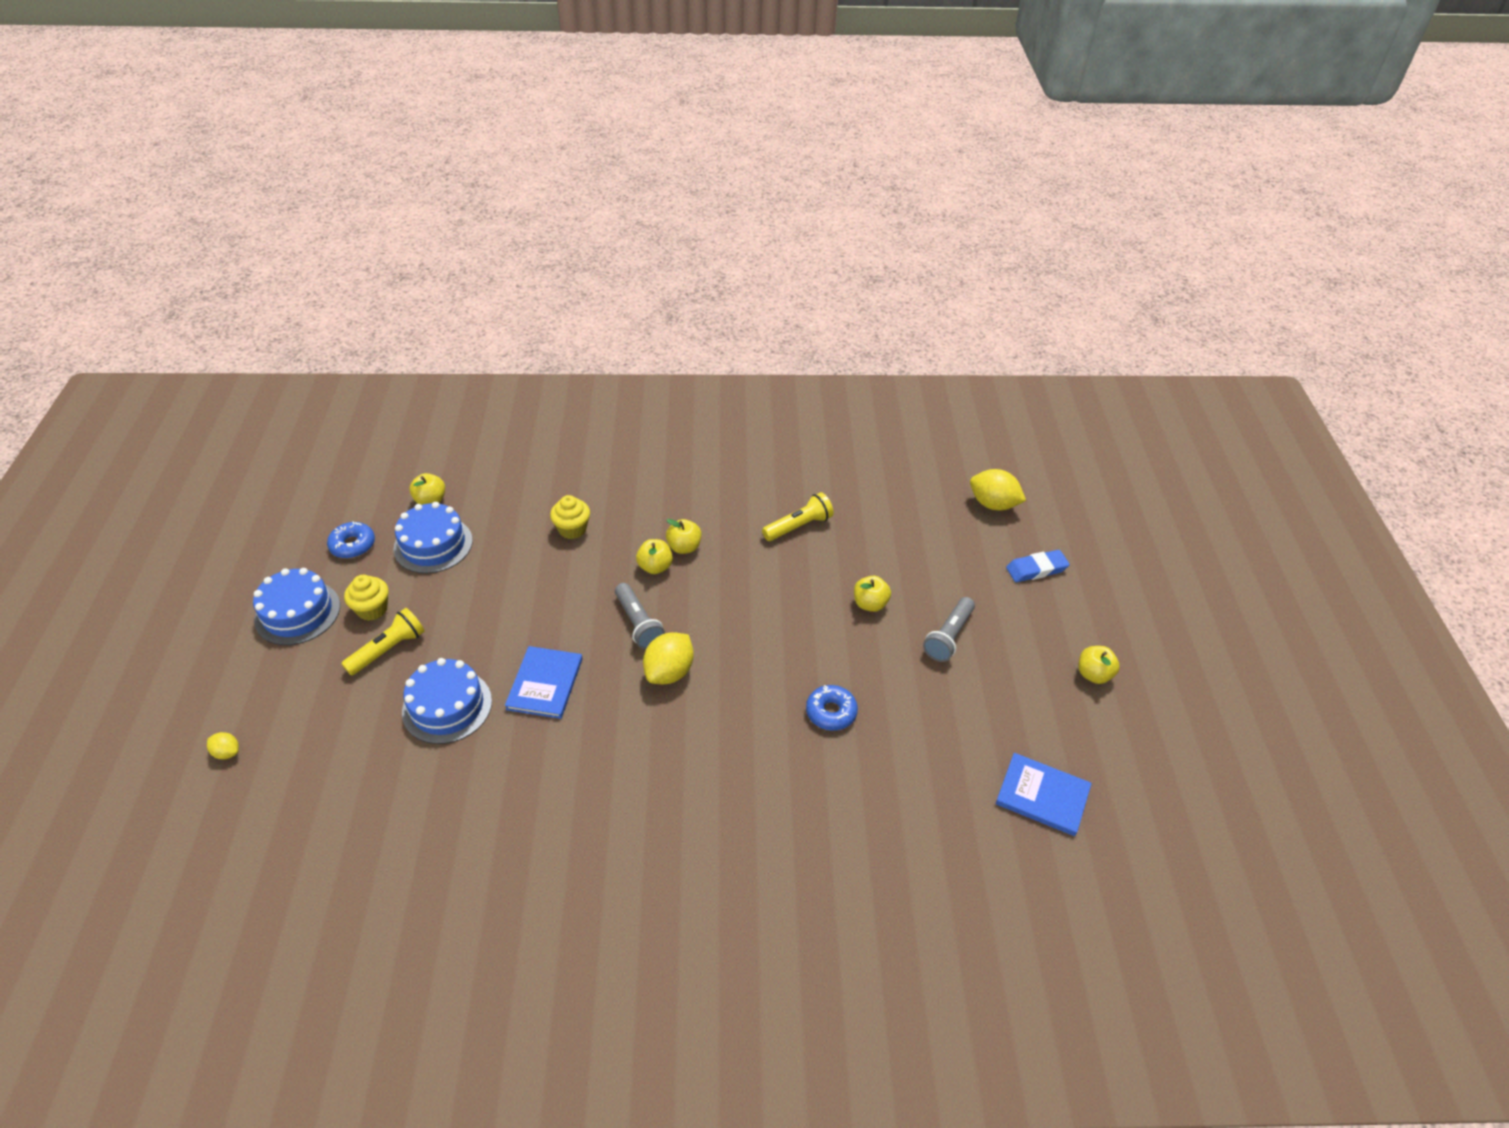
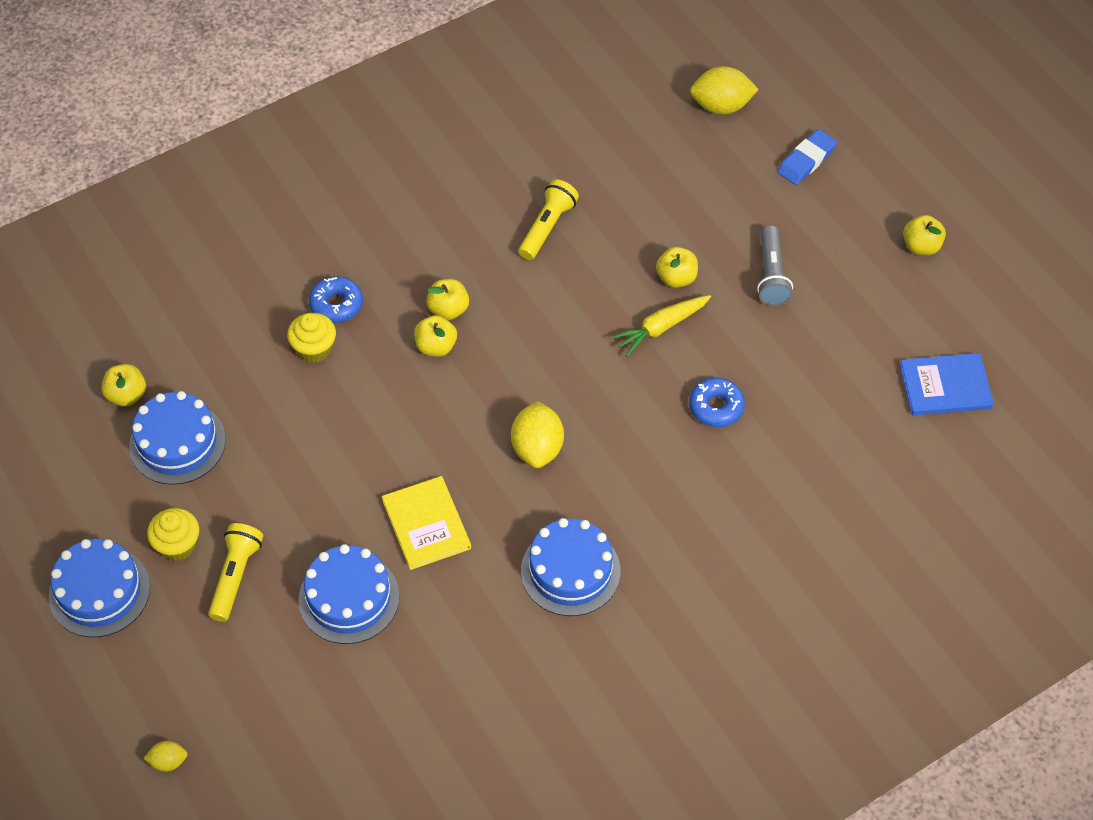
camera: 30 degrees left, 10 degrees up
(353, 545) = (87, 489): blue donut -> blue donut (336, 304)
(545, 684) = (426, 524): blue book -> yellow book
(620, 776) = (570, 571): none -> blue cake
(638, 624) = (468, 416): grey flashlight -> none
(831, 633) = (661, 328): none -> yellow carrot

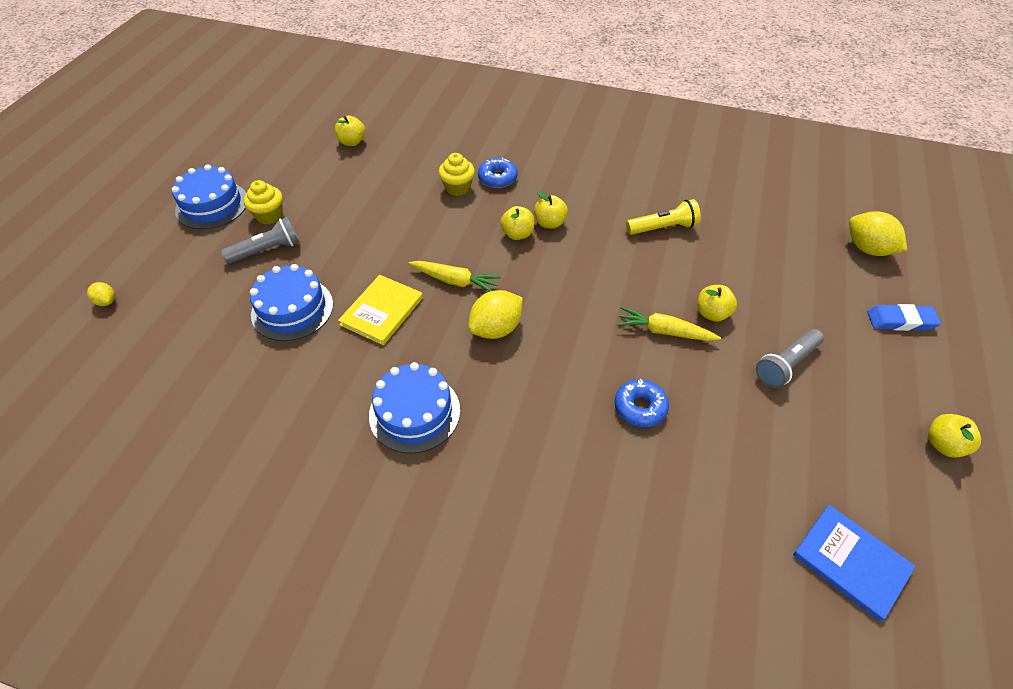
camera: 50 degrees right, 5 degrees down
(177, 443) = (339, 176): blue cake -> none
(236, 576) = (267, 250): yellow flashlight -> grey flashlight
(447, 440) = (455, 281): none -> yellow carrot

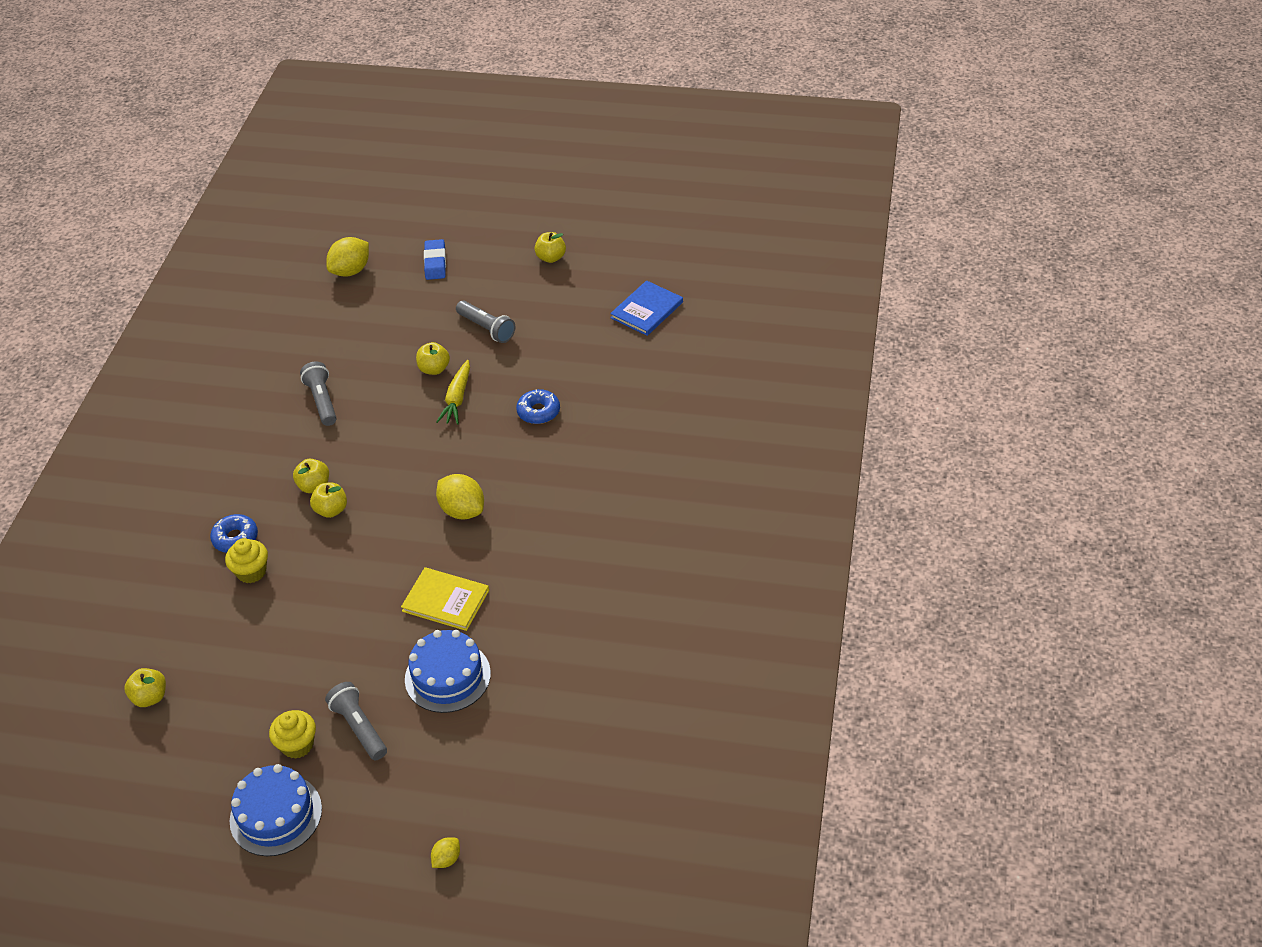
camera: 95 degrees left, 5 degrees down
(414, 412) = (561, 552): blue cake -> none
(455, 281) = (402, 550): yellow carrot -> none
(663, 228) = (322, 401): yellow flashlight -> grey flashlight

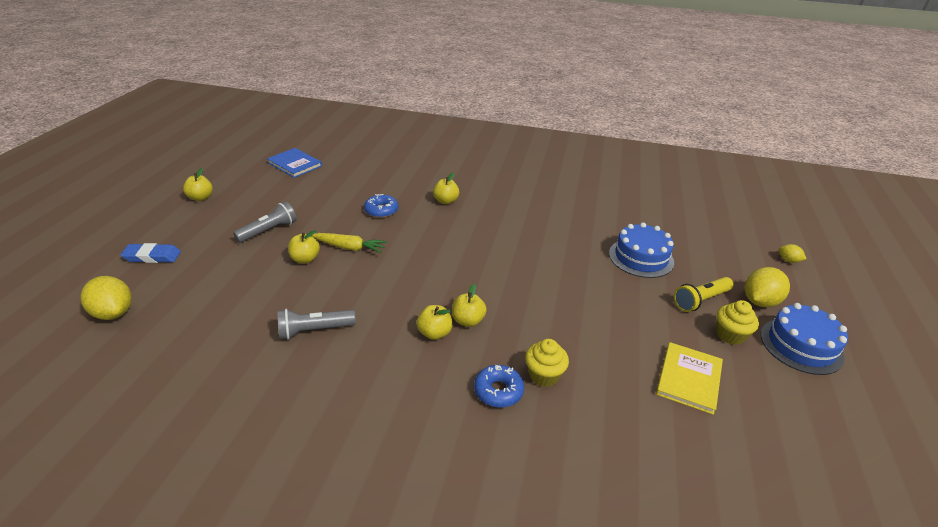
camera: 90 degrees left, 10 degrees down
(150, 697) = (717, 450): yellow apple -> yellow apple (446, 201)
(359, 727) = (700, 300): grey flashlight -> yellow flashlight
(446, 600) = (570, 257): yellow book -> yellow book (689, 379)
(462, 510) = (479, 248): yellow lemon -> yellow lemon (760, 301)

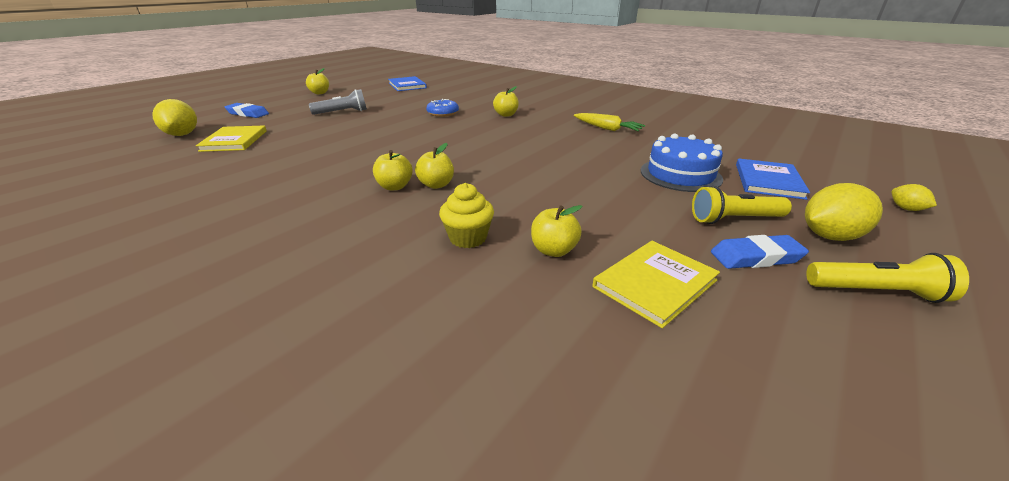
camera: 25 degrees right, 5 degrees down
(195, 308) = (234, 141): none -> yellow book
(305, 259) = (347, 129): yellow apple -> yellow apple (553, 250)
(314, 330) = (298, 166): grey flashlight -> none
(349, 247) = (390, 128): yellow carrot -> yellow carrot (607, 128)
(498, 391) = (404, 238): blue donut -> none
(700, 250) = (768, 181): none -> blue book
(730, 335) = (756, 257): yellow cupcake -> blue eraser
(801, 345) = (877, 292): blue cake -> yellow flashlight

